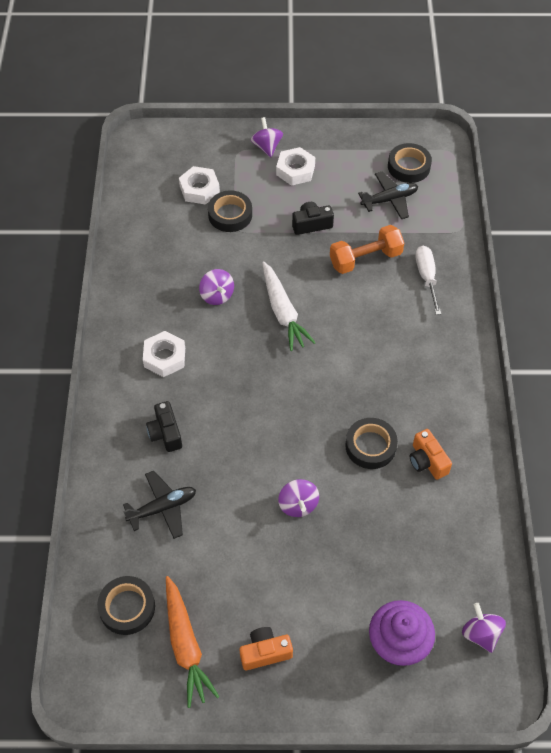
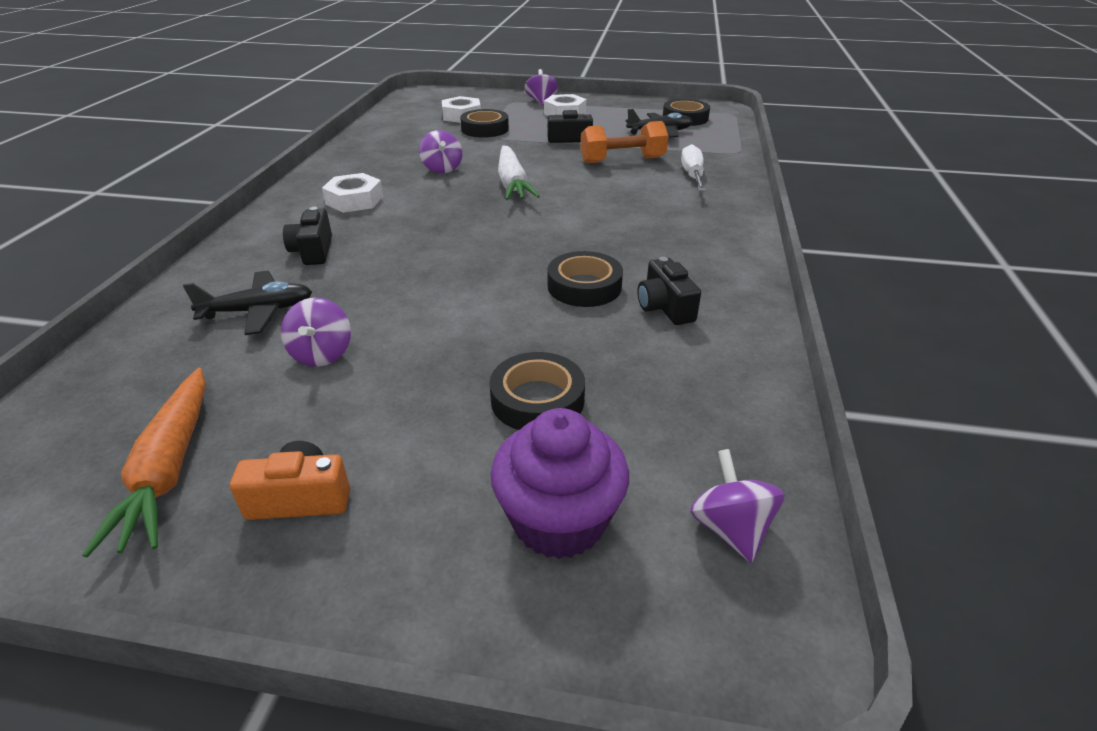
camera: 10 degrees right, 20 degrees down
(127, 607) = (117, 407): black tape -> black tape (537, 400)
(298, 505) = (454, 328): purple spinning top -> purple spinning top (322, 354)
(427, 461) = (665, 307): orange camera -> black camera

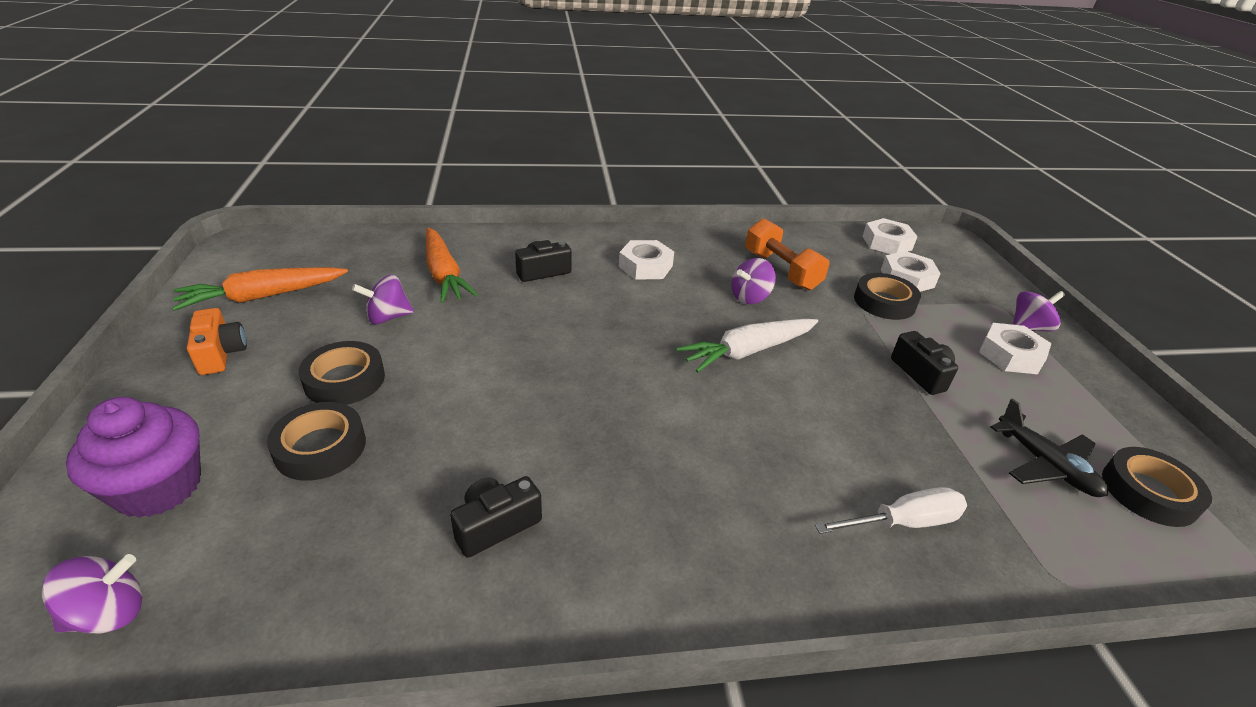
camera: 70 degrees right, 0 degrees up
(258, 311) = (444, 274): black plane -> orange carrot
(410, 110) = (887, 243): none -> white nut
(584, 286) = (526, 448): black tape -> black tape (344, 380)
(622, 160) = (894, 435): orange dumbbell -> orange dumbbell (781, 270)

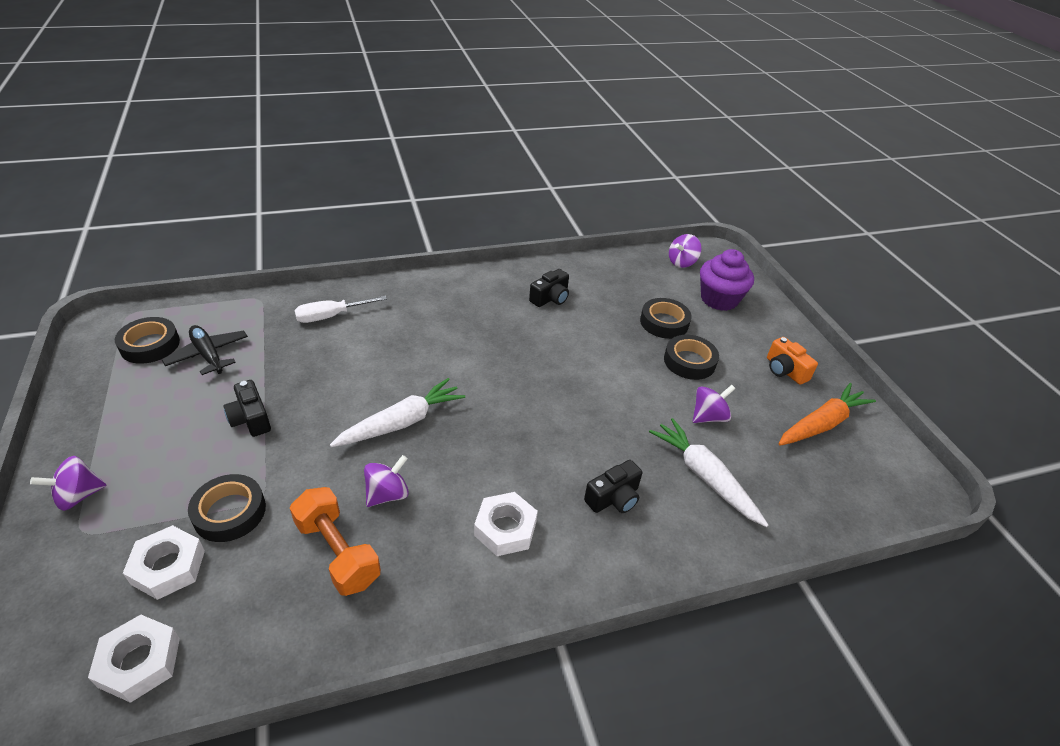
camera: 170 degrees right, 5 degrees up
(444, 274) = (704, 477): orange carrot -> white carrot
(1010, 355) = (140, 452): white nut -> none

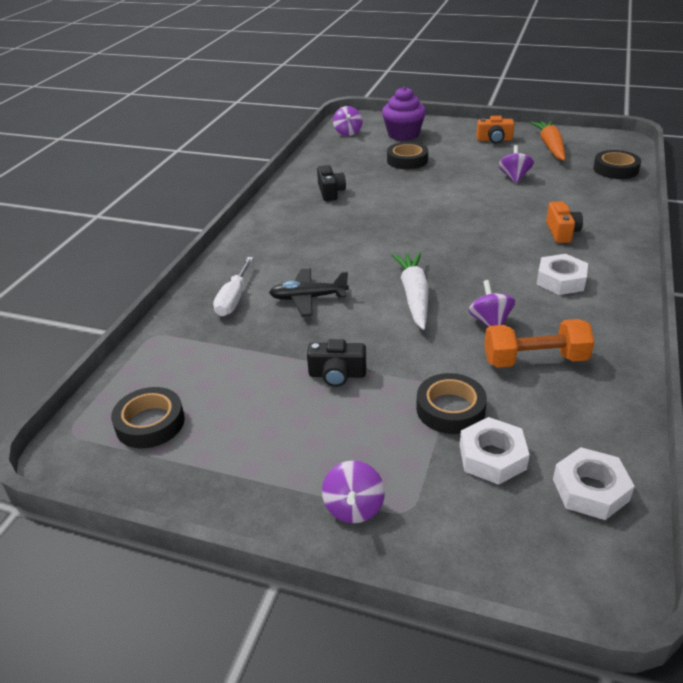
camera: 50 degrees left, 5 degrees down
(208, 355) = (213, 384): black plane -> black plane (308, 298)
(613, 498) = (561, 232): black camera -> orange camera
(689, 361) = (456, 165): black tape -> black tape (615, 169)
(704, 477) = (566, 196): white carrot -> none

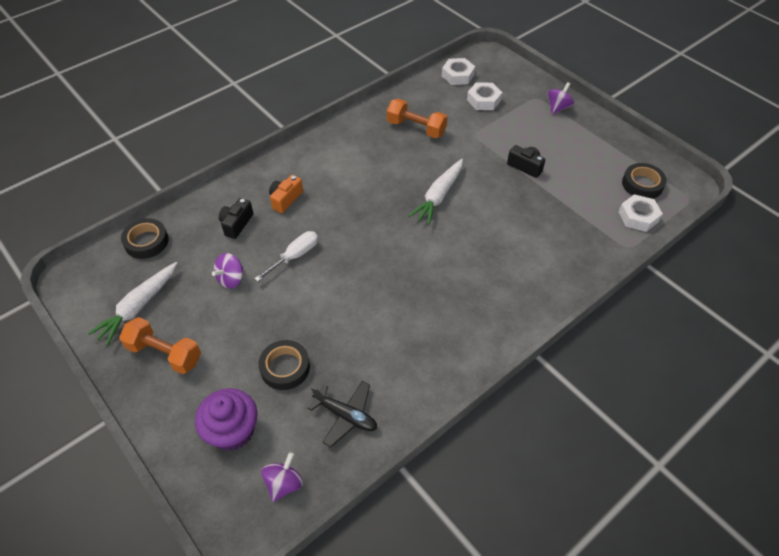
camera: 150 degrees left, 15 degrees up
(234, 298) = (560, 254): white screwdriver -> white screwdriver (294, 256)
(308, 298) = (508, 228): black plane -> black plane (345, 415)
(330, 192) = (403, 353): black camera -> black camera (236, 224)
(450, 409) = (482, 125): black tape -> none
(490, 322) = (414, 158): purple spinning top -> none
(494, 140) = (165, 353): orange camera -> orange dumbbell
(550, 146) = (138, 307): orange carrot -> white carrot
(561, 280) = (340, 164): white nut -> white nut (638, 217)

